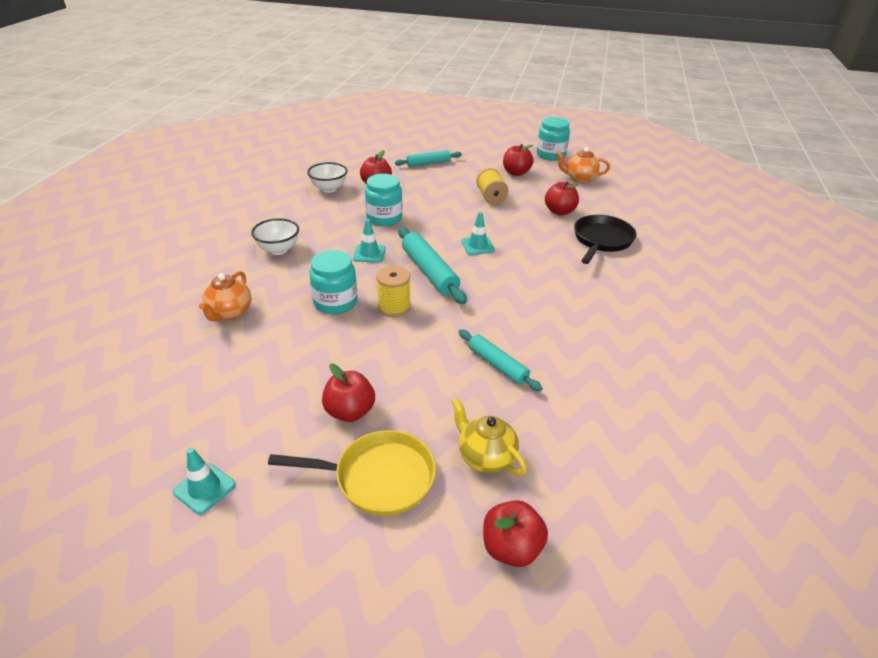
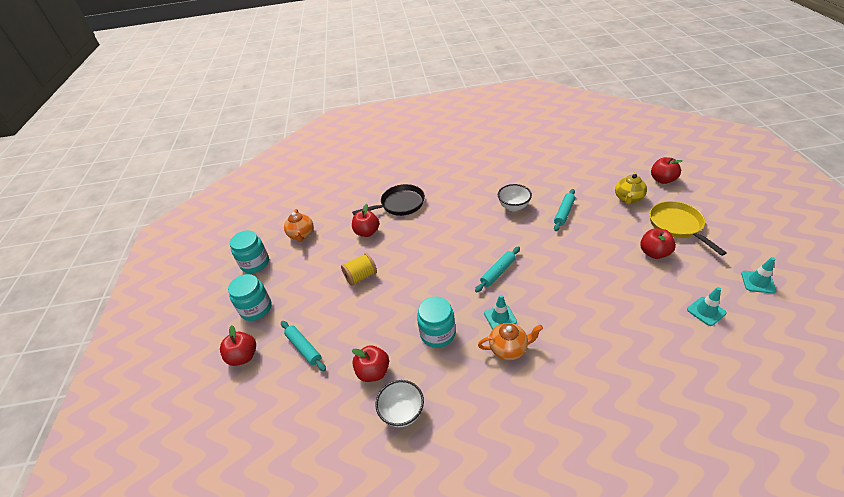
camera: 105 degrees left, 5 degrees up
(229, 313) = (643, 365): orange teapot -> orange teapot (509, 349)
(278, 250) = (541, 387): white bowl -> white bowl (513, 207)
(335, 302) = (574, 307): turquoise jar -> turquoise jar (256, 309)
(394, 307) = (553, 273): yellow spool -> none
(429, 272) = (498, 272): turquoise rolling pin -> turquoise rolling pin, size x0.65
(477, 246) = (445, 259): turquoise traffic cone -> turquoise traffic cone (706, 311)
(516, 173) = (304, 275): red apple -> red apple (243, 356)
(601, 240) = (400, 204): black pan -> black pan turned 150 degrees clockwise

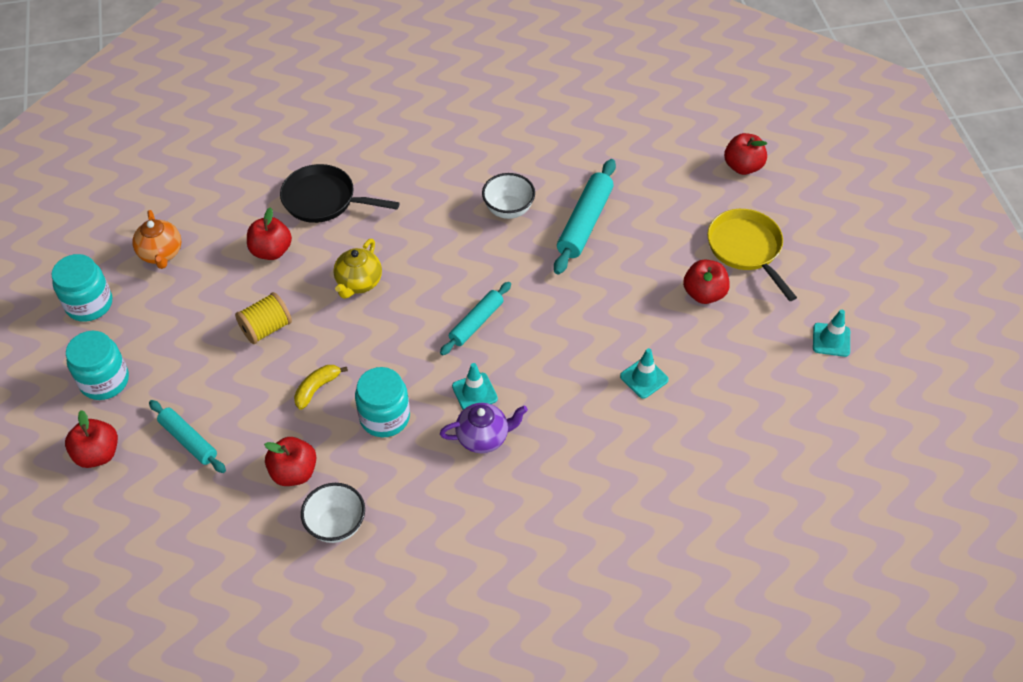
camera: 10 degrees left, 10 degrees up
(391, 314) = (317, 388): none -> yellow banana
(400, 204) = (324, 200): black pan -> black pan turned 135 degrees counterclockwise
(509, 349) = (483, 437): orange teapot -> purple teapot
(564, 213) = (585, 223): turquoise rolling pin -> turquoise rolling pin, size x1.53
(628, 199) = (685, 200): yellow teapot -> yellow teapot (359, 283)
(706, 311) = (753, 382): turquoise traffic cone -> turquoise traffic cone (644, 378)

